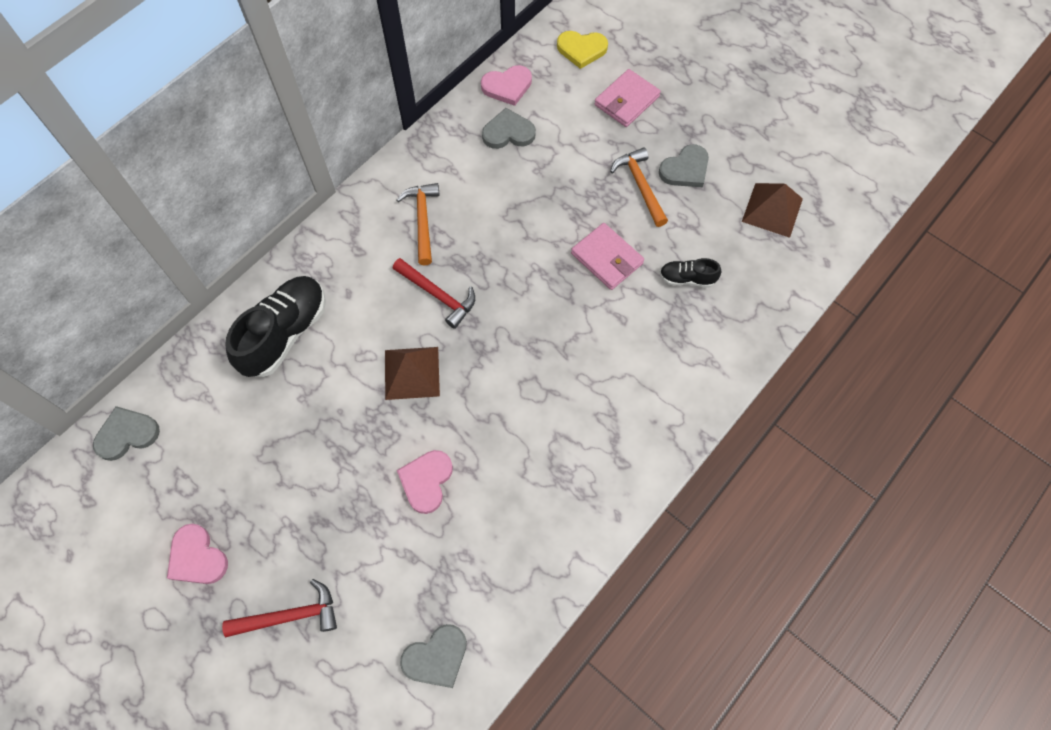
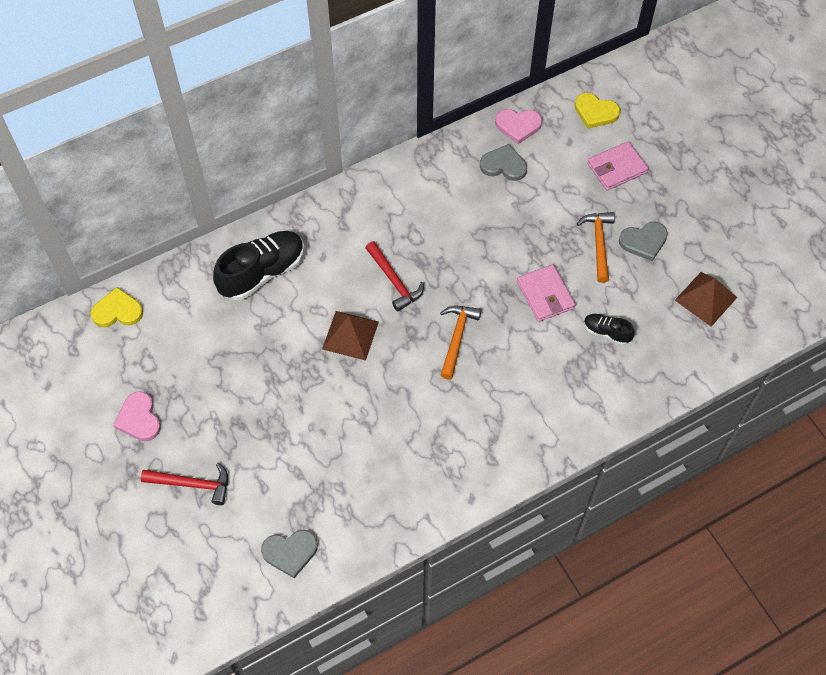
camera: 20 degrees right, 5 degrees down
(127, 434) = (117, 311): grey heart -> yellow heart
(422, 220) = (404, 217): orange hammer -> orange hammer (457, 338)
(426, 481) = (331, 421): pink heart -> none

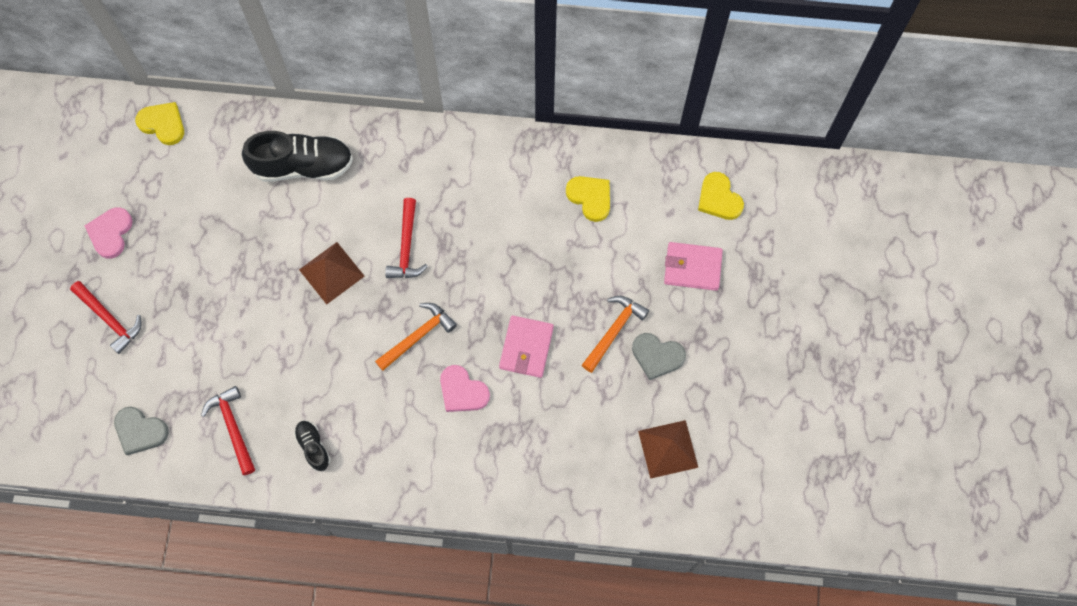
camera: 35 degrees right, 10 degrees up
(366, 498) = (233, 427): none -> red hammer
(503, 165) = (590, 198): grey heart -> yellow heart
(518, 126) = (635, 166): pink heart -> pink heart (462, 391)
(606, 332) = (551, 419): black shoe -> black shoe (313, 447)

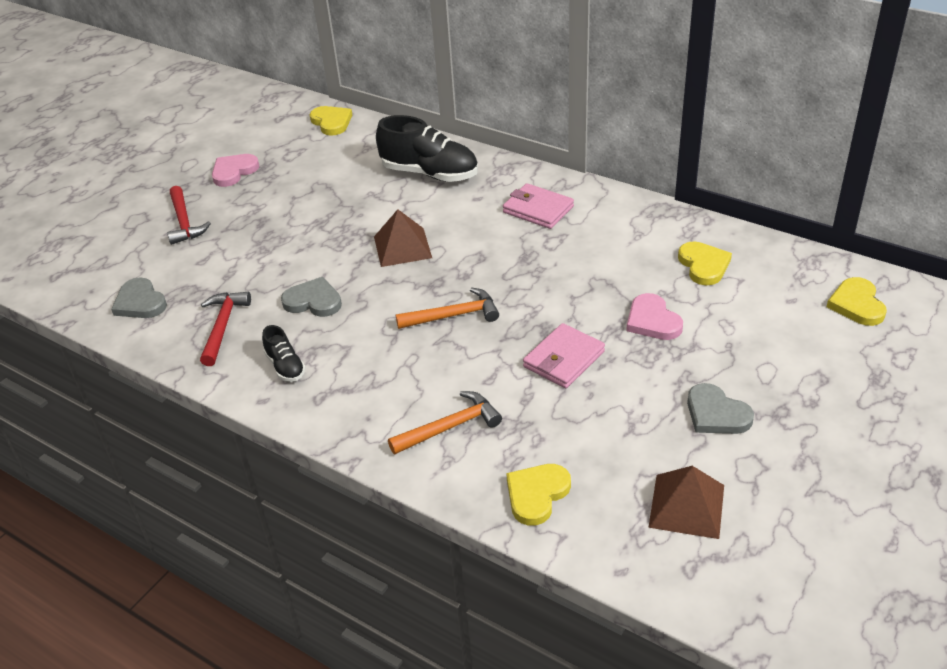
camera: 30 degrees right, 30 degrees down
(292, 367) = (313, 301): none -> grey heart
(313, 447) = (285, 366): black shoe -> black shoe turned 150 degrees clockwise
(406, 247) = (487, 249): red hammer -> none
(462, 391) = (470, 372): pink heart -> pink heart (652, 321)
(565, 484) = (536, 494): none -> yellow heart
(614, 331) = (674, 376): orange hammer -> orange hammer (450, 427)
(692, 267) = (798, 351): pink wallet -> pink wallet (538, 209)

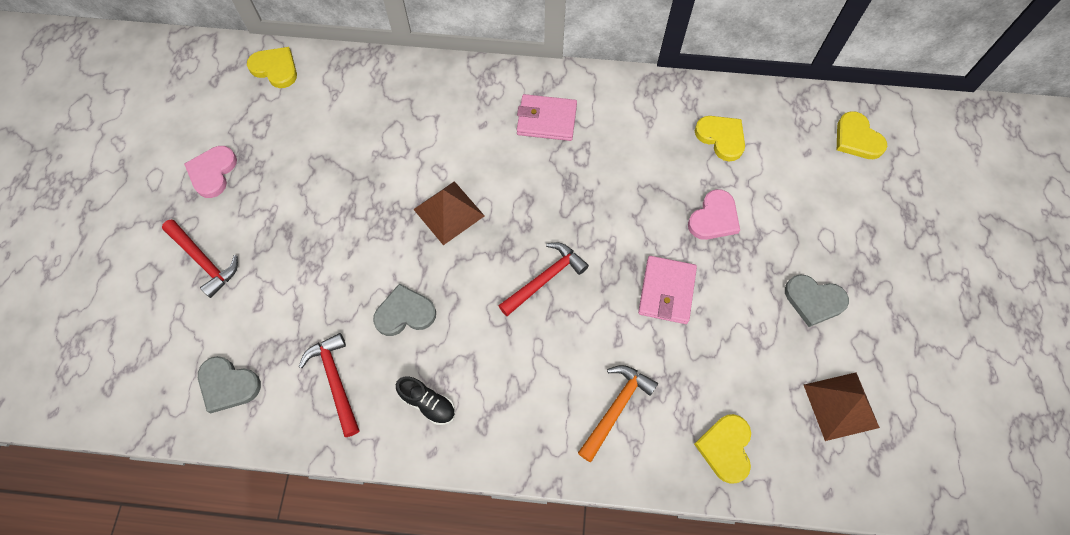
camera: 30 degrees left, 25 degrees up
(430, 173) = (419, 107): black shoe -> none
(453, 315) = (545, 279): orange hammer -> red hammer
(652, 321) = (714, 218): pink heart -> pink heart turned 90 degrees counterclockwise

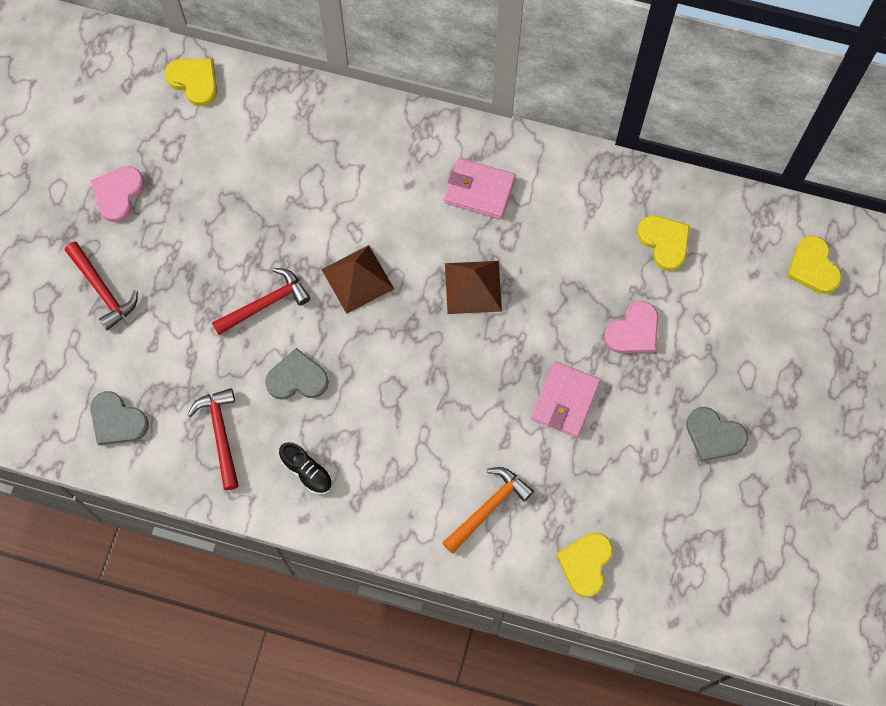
camera: 10 degrees right, 5 degrees up
(545, 279) = (444, 367): red hammer -> red hammer (265, 304)
(841, 405) = (710, 544): brown pyramid -> brown pyramid (473, 287)

